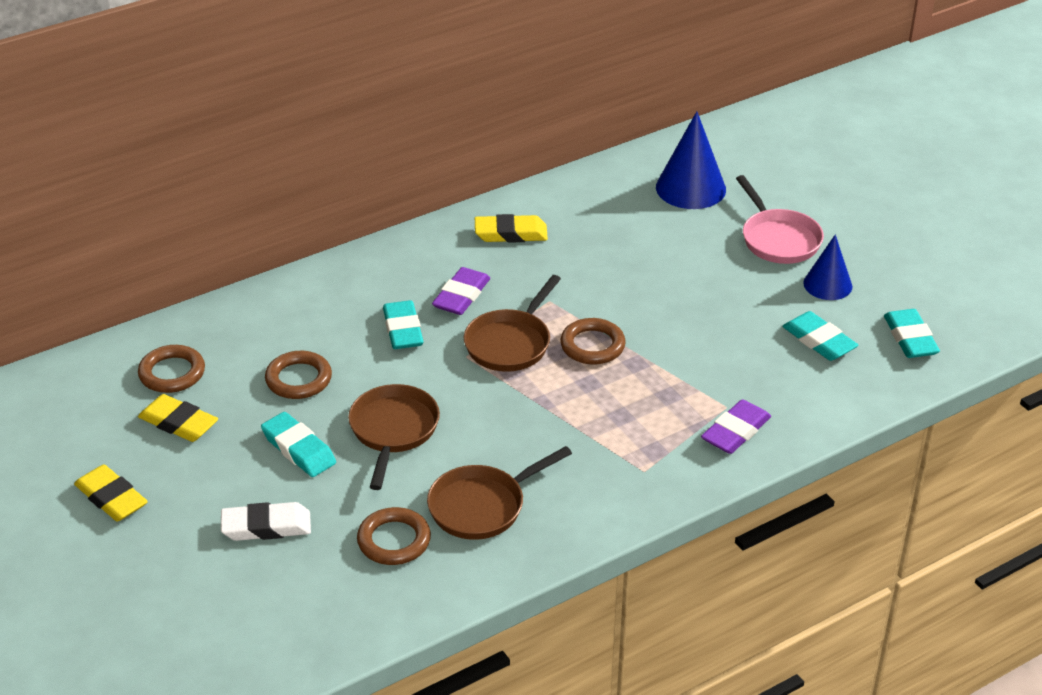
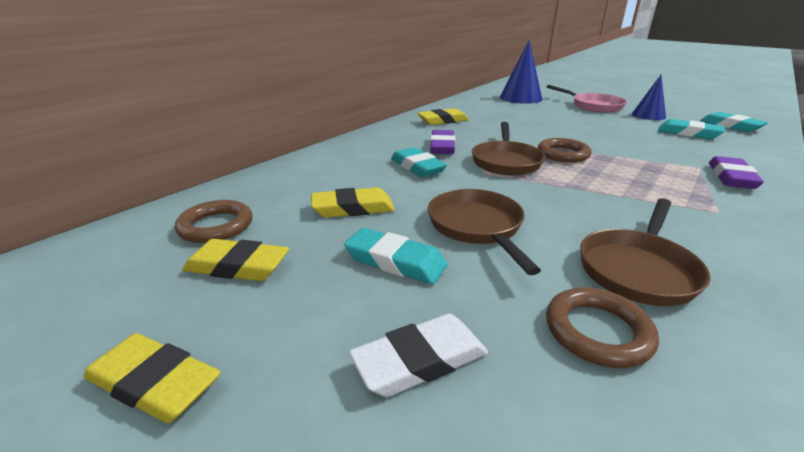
camera: 20 degrees left, 10 degrees down
(298, 379) = (353, 208): brown ring -> yellow eraser

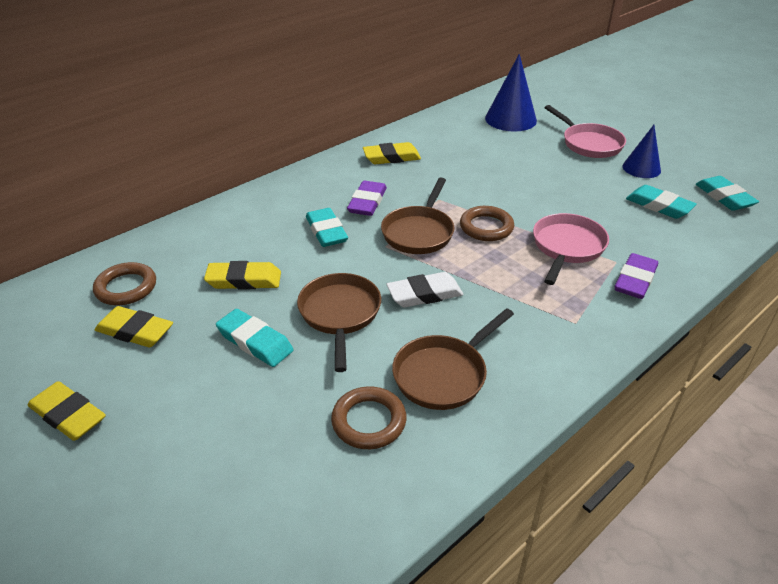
camera: 10 degrees right, 10 degrees up
(420, 360) = (235, 424): white eraser -> white eraser (424, 294)
(646, 161) = (567, 247): none -> pink pan

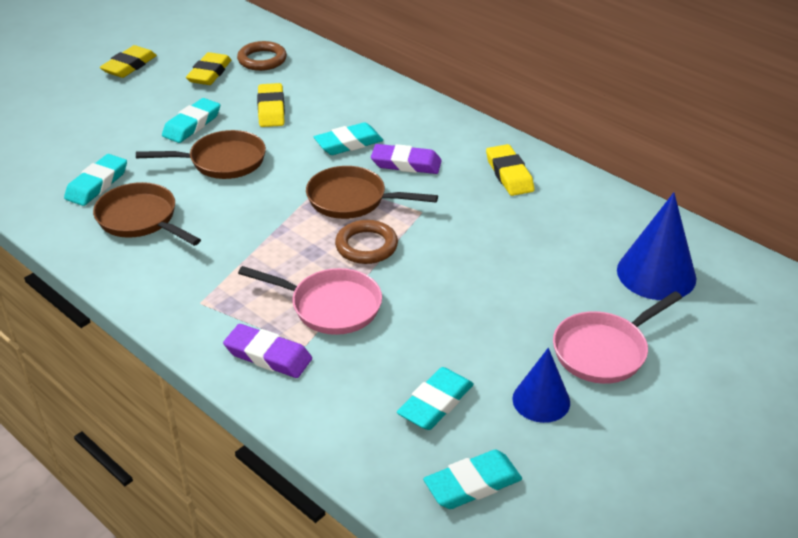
camera: 85 degrees right, 0 degrees up
(369, 421) = (97, 184): brown ring -> turquoise eraser
(424, 294) = (248, 206): white eraser -> none

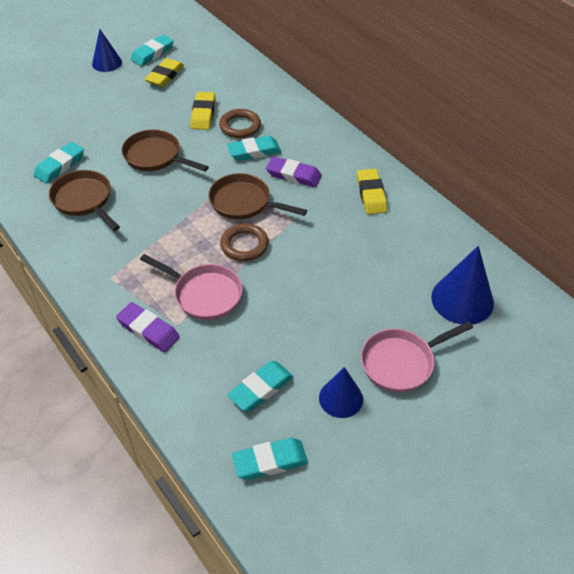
camera: 10 degrees right, 10 degrees up
(129, 66) = (107, 63): yellow eraser -> blue cone
(192, 125) = (141, 121): turquoise eraser -> turquoise eraser (152, 53)
(222, 161) = (155, 156): brown pan -> brown pan turned 150 degrees counterclockwise
(262, 60) = (207, 68): brown ring -> brown ring (240, 126)

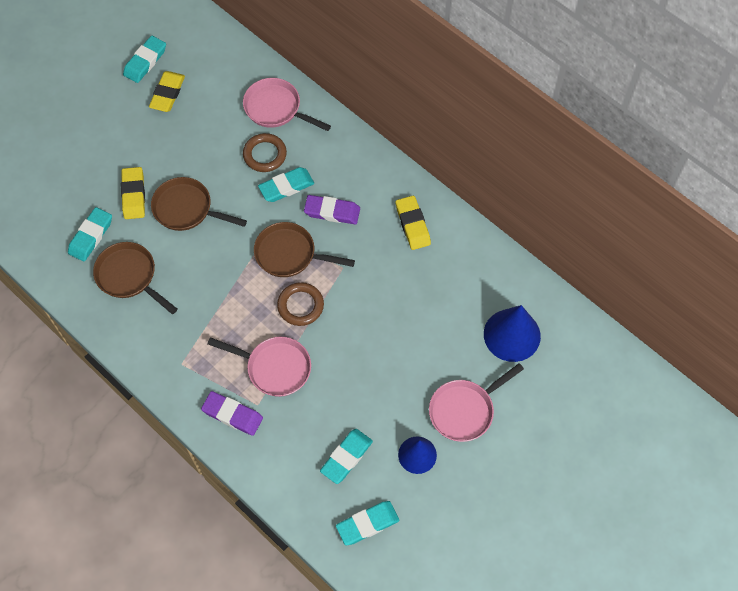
camera: 10 degrees left, 15 degrees up
(107, 63) = (98, 83): blue cone -> none
(203, 114) = (222, 143): yellow eraser -> yellow eraser (134, 195)
(259, 96) = (276, 108): none -> pink pan

